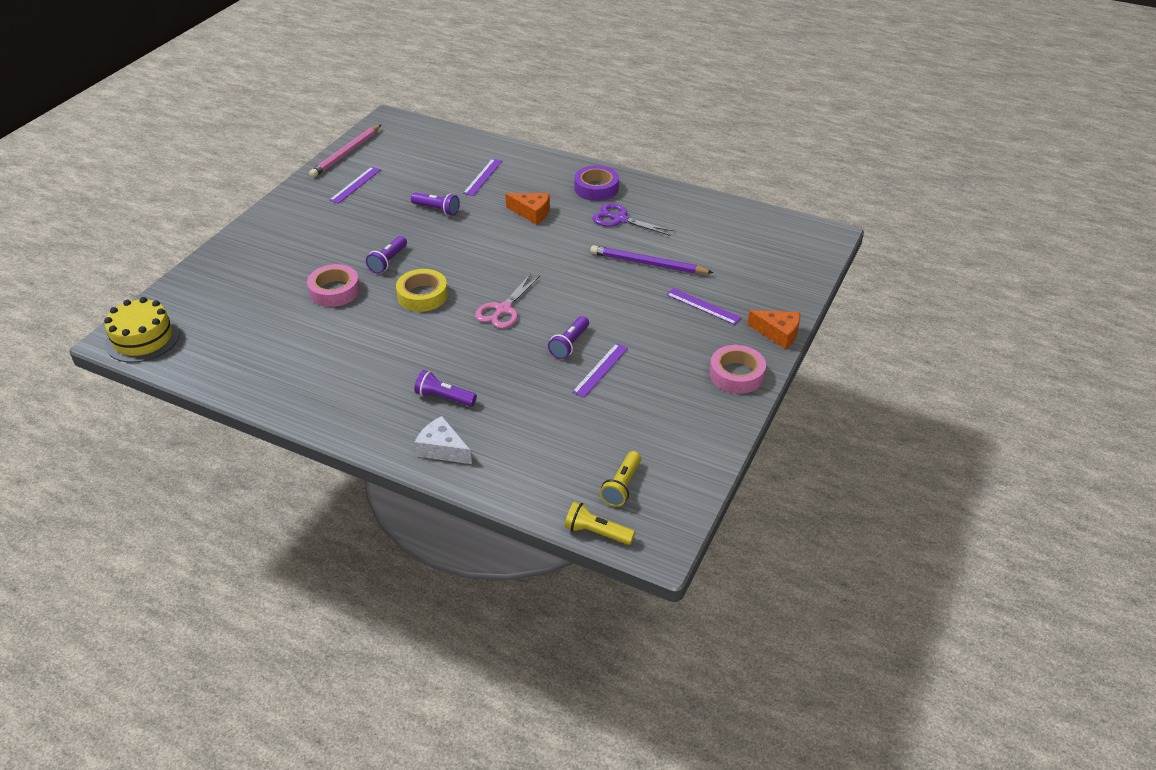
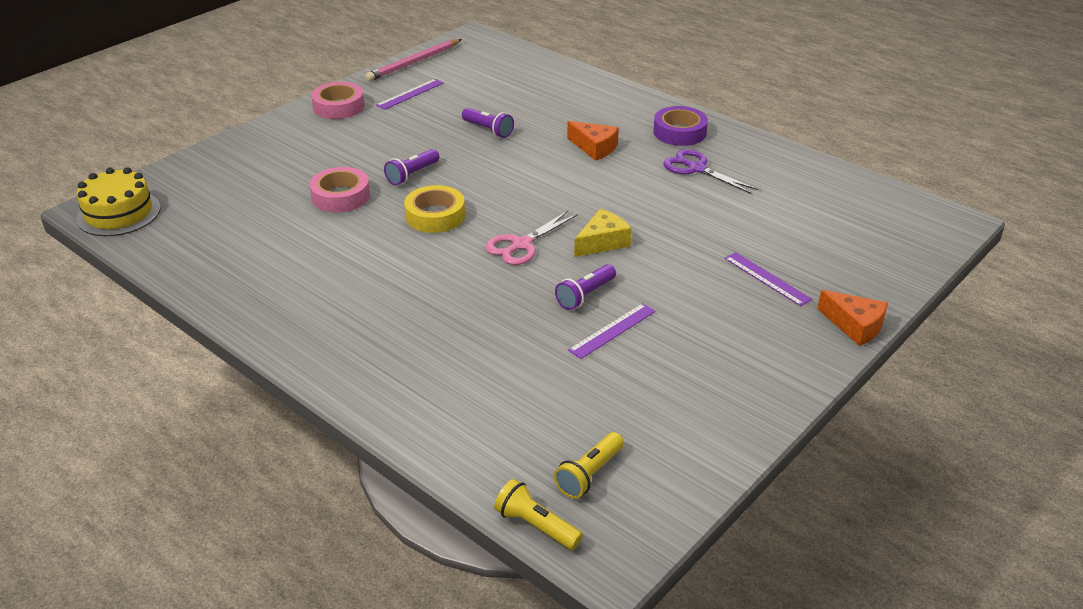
camera: 15 degrees right, 5 degrees down
(442, 449) = (387, 388): white cheese -> none
(444, 398) = (413, 330): purple flashlight -> none
(483, 177) = (553, 104): purple ruler -> none
(567, 296) = (602, 242): none -> yellow cheese
(648, 264) = (714, 221): purple pencil -> none
(736, 374) = (784, 365): pink tape -> pink tape (339, 106)

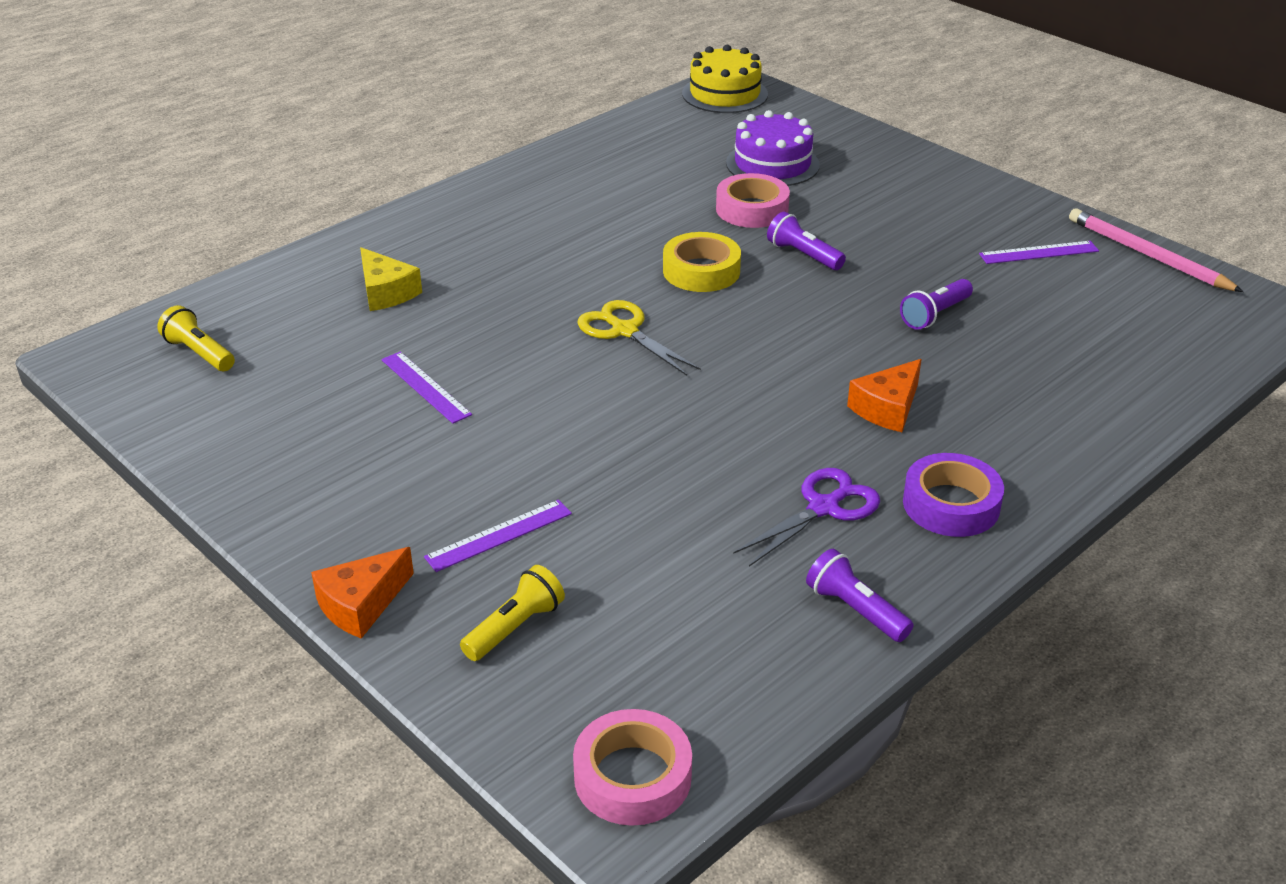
camera: 95 degrees right, 0 degrees up
(265, 188) = (772, 164): none -> purple cake
(339, 106) = (988, 201): pink tape -> pink tape (632, 777)
(410, 94) = (1039, 252): purple ruler -> purple ruler turned 60 degrees counterclockwise
(521, 245) = (624, 331): pink scissors -> yellow scissors
(536, 526) = (151, 319): yellow flashlight -> yellow flashlight (515, 627)
(585, 295) = (502, 372): purple flashlight -> purple flashlight (855, 610)
(602, 242) = (620, 395): yellow cheese -> yellow cheese (386, 292)

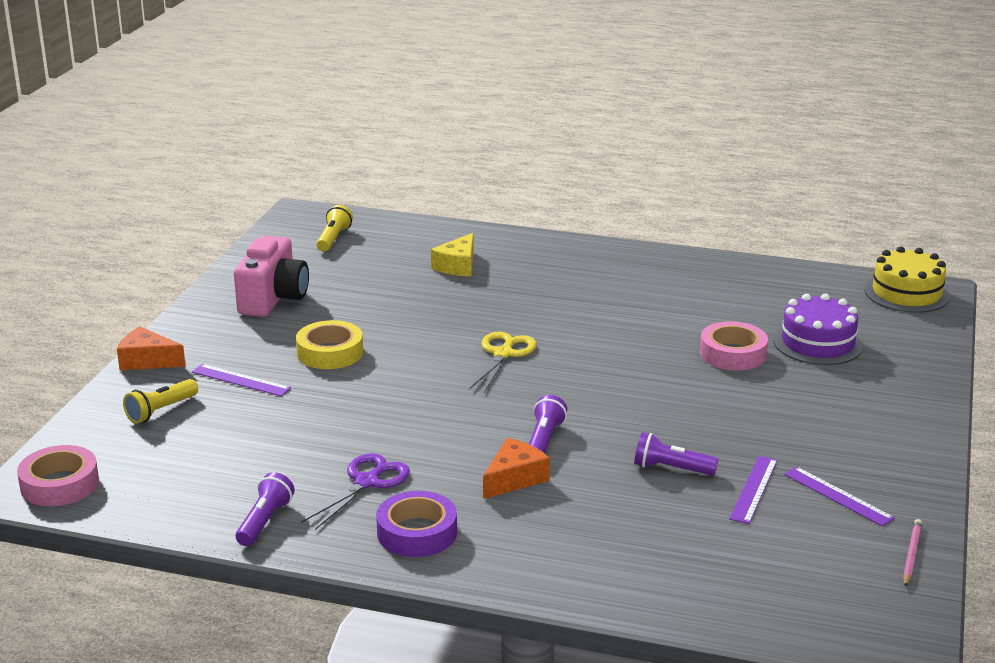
camera: 60 degrees right, 10 degrees down
(308, 448) = (273, 299): none -> pink camera
(425, 387) = (367, 311): purple ruler -> purple ruler (754, 489)
(515, 627) = (161, 411): yellow flashlight -> yellow flashlight turned 120 degrees clockwise
(701, 271) = (616, 359): yellow tape -> yellow tape (330, 352)
(803, 255) = (691, 392): purple flashlight -> purple flashlight (544, 439)
(823, 508) = (366, 482): purple scissors -> purple scissors turned 75 degrees counterclockwise
(887, 408) = (514, 478): orange cheese -> orange cheese turned 120 degrees clockwise
(1148, 255) = (911, 555): pink pencil -> pink pencil, size x0.54

